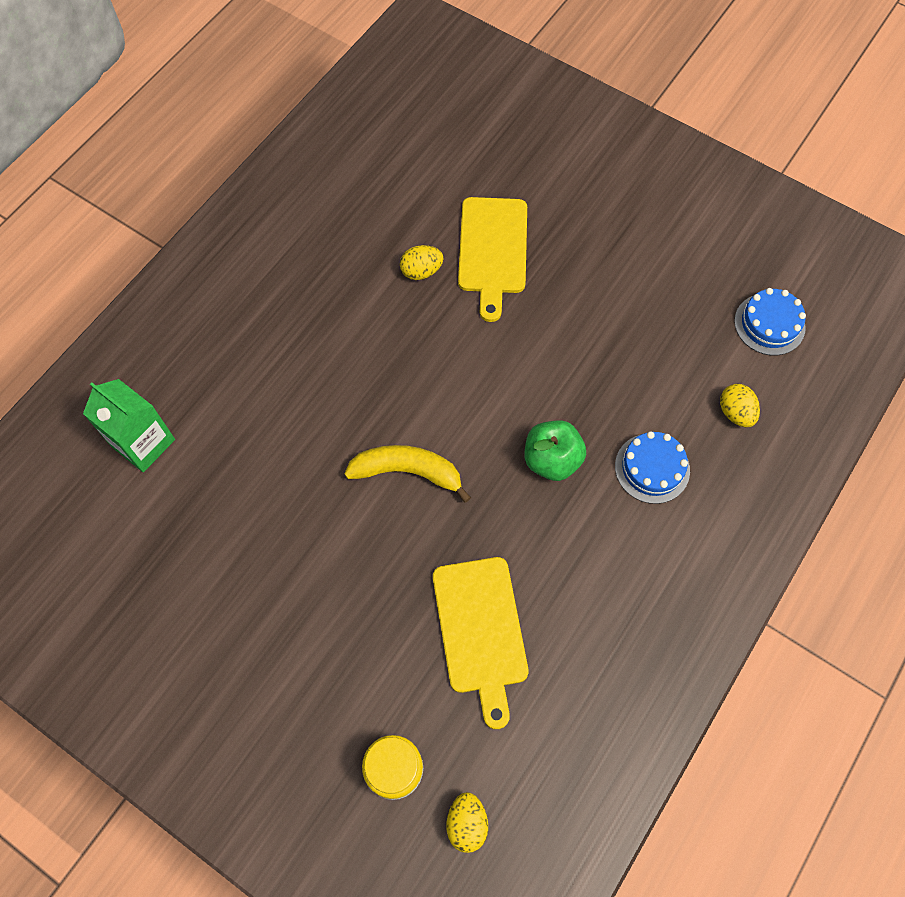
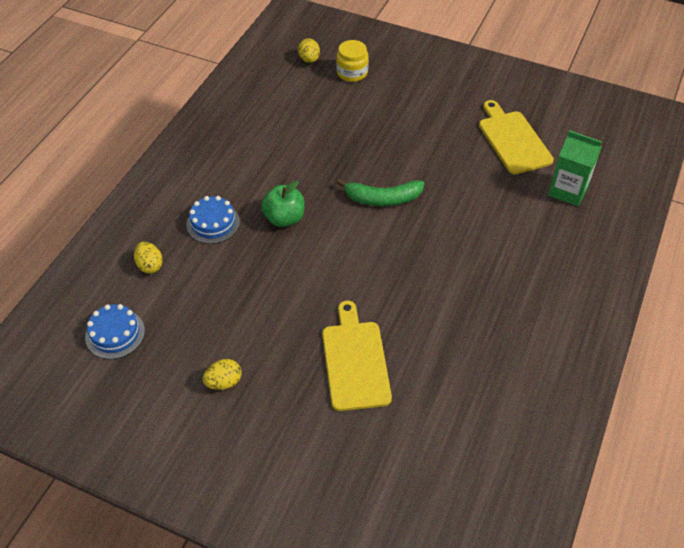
camera: 170 degrees right, 15 degrees down
(408, 472) = (382, 199): yellow banana -> green banana
(421, 271) = (411, 334): yellow egg -> yellow egg (224, 382)
(480, 631) = (317, 129): yellow cutting board -> yellow cutting board (513, 140)

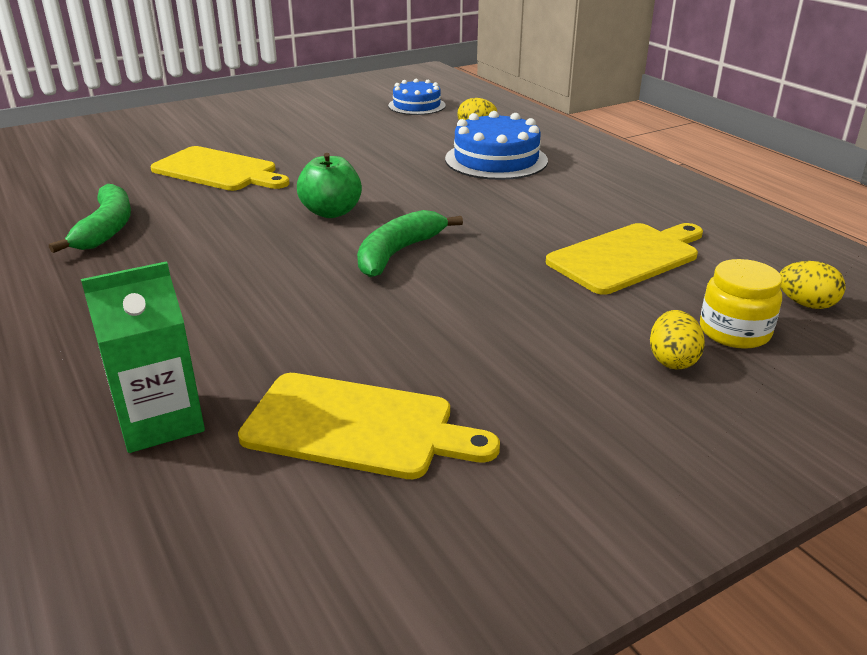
camera: 125 degrees right, 20 degrees down
(213, 223) = (496, 160): blue cake -> blue cake, size x1.51
(224, 382) = (301, 125): yellow egg -> yellow egg (672, 360)
(284, 218) = (452, 191): green apple -> green apple (331, 212)
(311, 120) = (627, 257): none -> yellow cutting board
(480, 345) = (106, 229): none -> green banana

